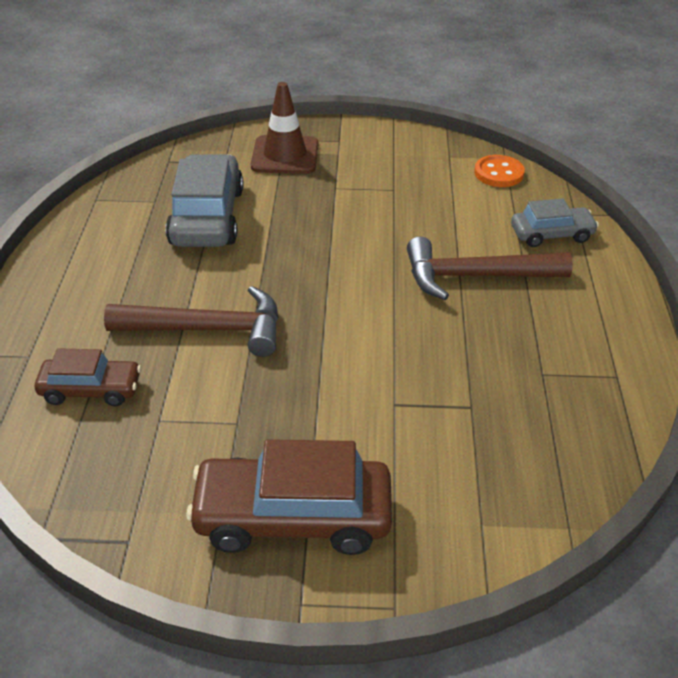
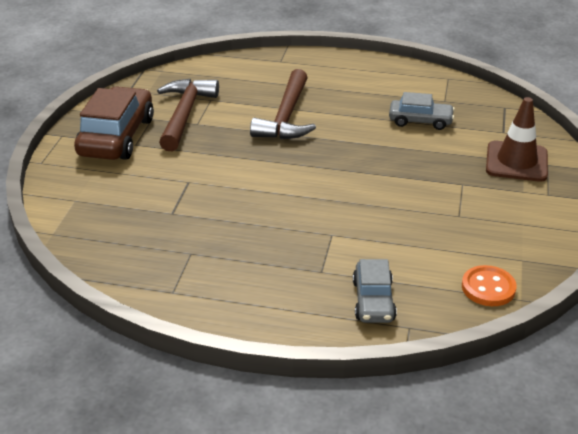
camera: 100 degrees right, 5 degrees down
(91, 390) = (244, 79): brown car -> none
(207, 217) = (420, 121): grey car -> grey car, size x0.58
(476, 277) = (317, 241): brown hammer -> brown hammer (184, 115)

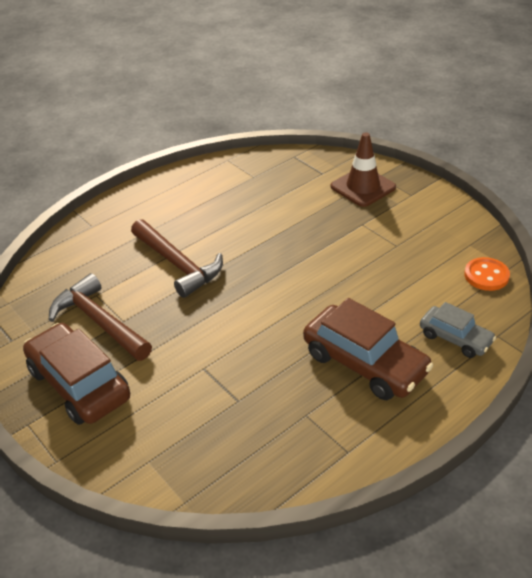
camera: 50 degrees left, 5 degrees up
(282, 259) = (365, 363): none -> brown car
(420, 121) = (266, 201): grey car -> none

